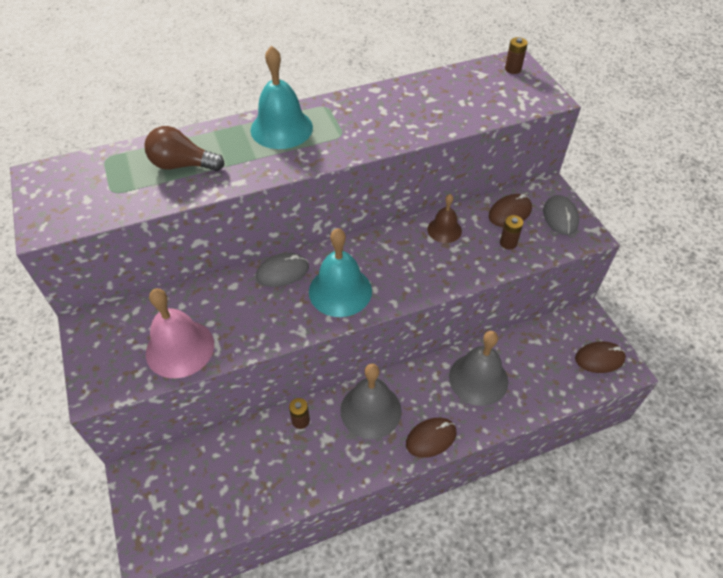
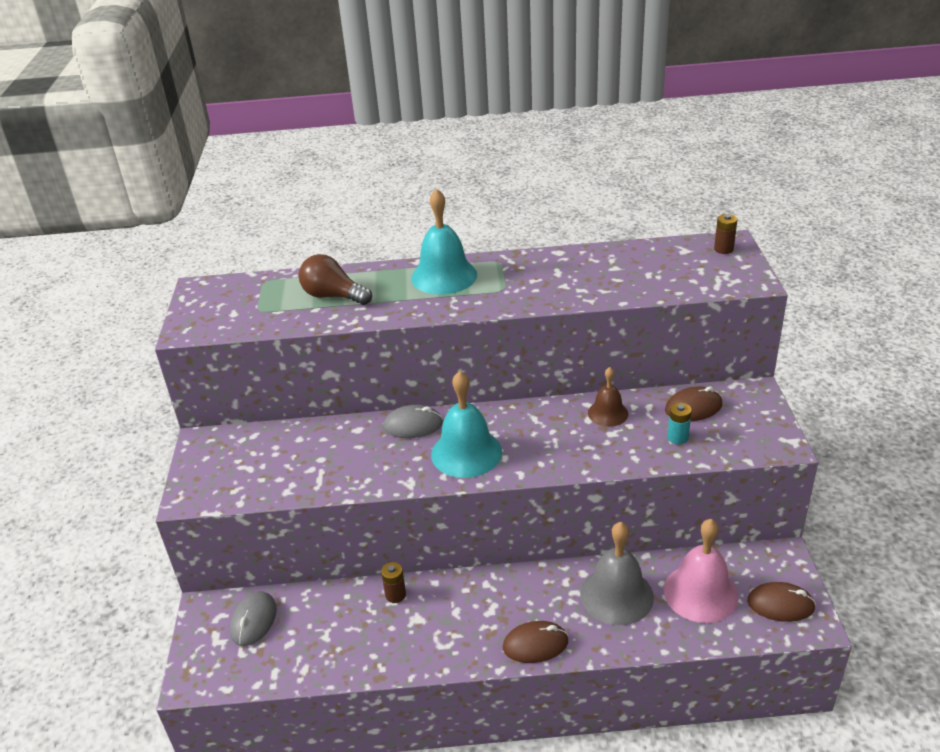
camera: 20 degrees right, 15 degrees down
(180, 348) = (282, 476): pink bell -> pink bell (700, 593)
(370, 410) = (477, 601): grey bell -> none
(508, 243) = (677, 437): brown battery -> turquoise battery
(560, 217) = (753, 421): grey mouse -> grey mouse (253, 621)

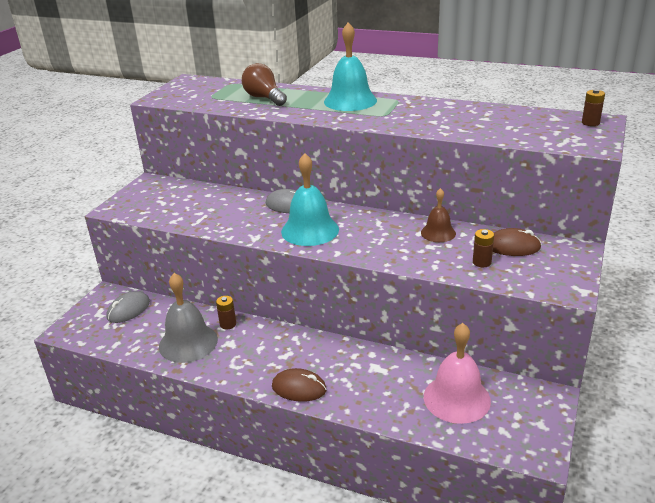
camera: 25 degrees right, 5 degrees down
(616, 595) = (386, 377): grey bell -> grey bell (188, 342)
(677, 437) = (482, 262): turquoise battery -> brown battery
(780, 605) = (521, 430): brown mouse -> none

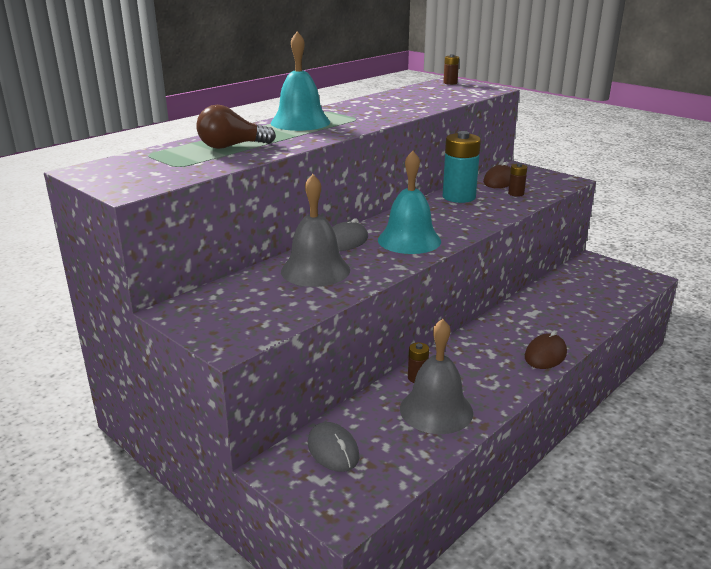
camera: 70 degrees left, 5 degrees down
(229, 207) = (315, 270): none -> grey bell
(438, 233) = (459, 197): brown bell -> turquoise battery
(456, 398) = (583, 290): pink bell -> none

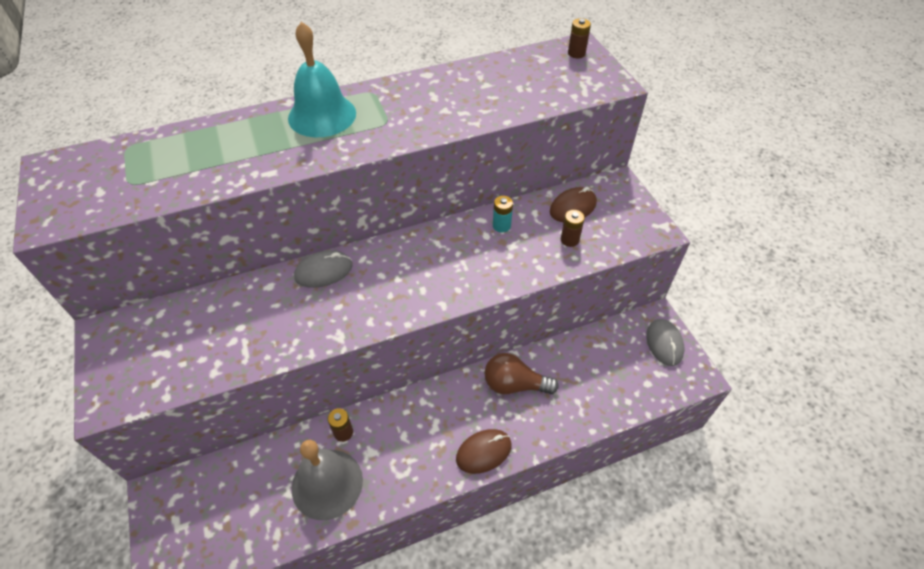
camera: 25 degrees right, 25 degrees up
(231, 146) = (210, 154): brown light bulb -> brown light bulb (514, 384)
(315, 270) = (260, 312): grey bell -> none
(333, 450) = (211, 494): grey mouse -> grey mouse (664, 343)
(409, 240) = (384, 292): turquoise bell -> none
(459, 197) = (501, 226): turquoise battery -> turquoise battery, size x0.48

